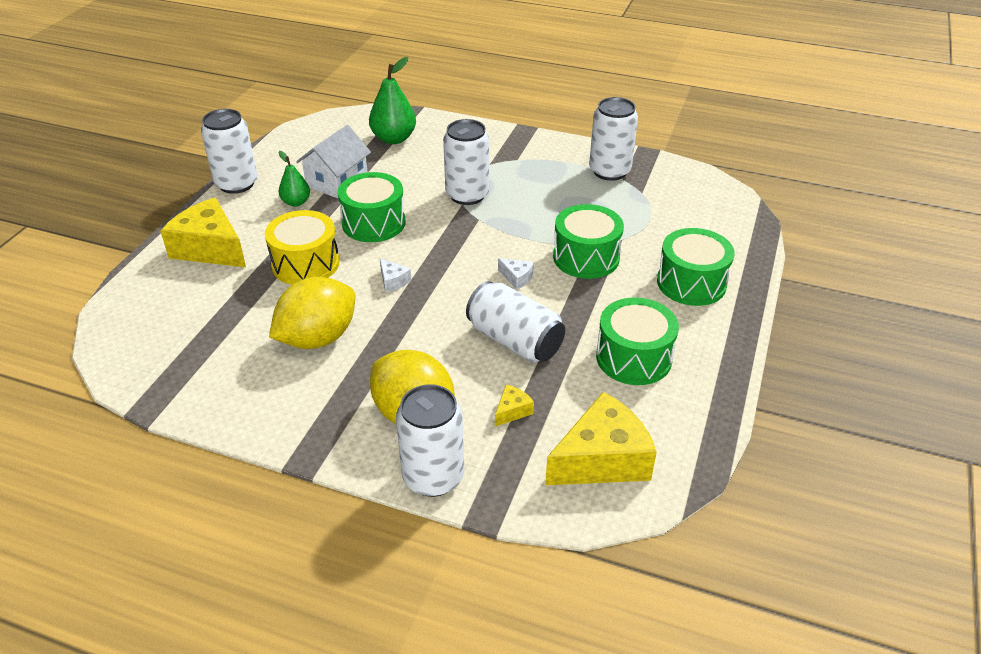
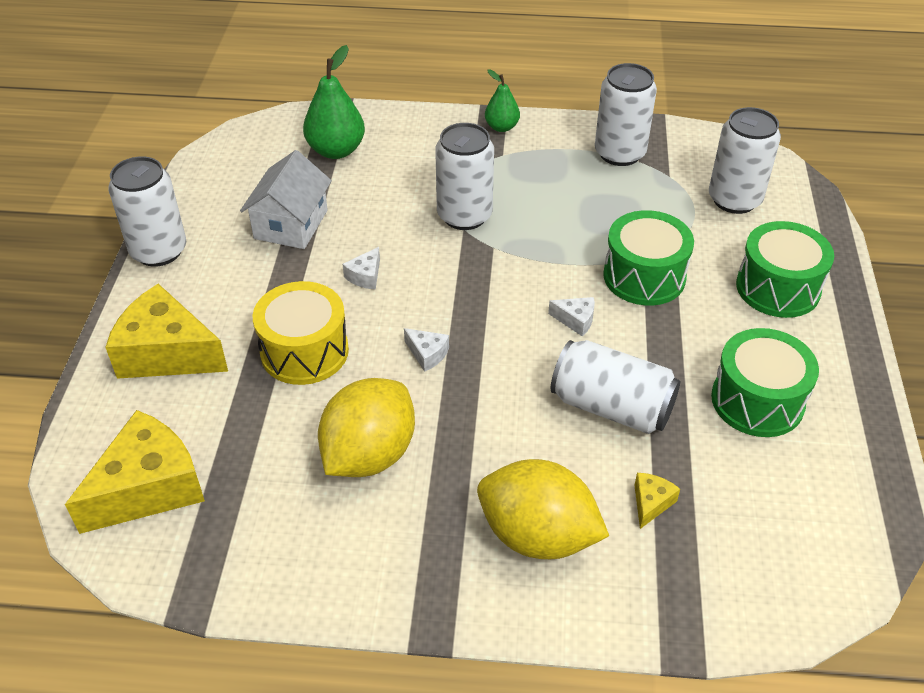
camera: 15 degrees left, 5 degrees up
(296, 202) = (251, 264): green pear -> green pear (501, 127)
(373, 223) = (365, 276): green drum -> white cheese
(433, 477) = (598, 615): white can -> white can (734, 199)
(602, 459) = (781, 543): yellow cheese -> yellow cheese (149, 487)

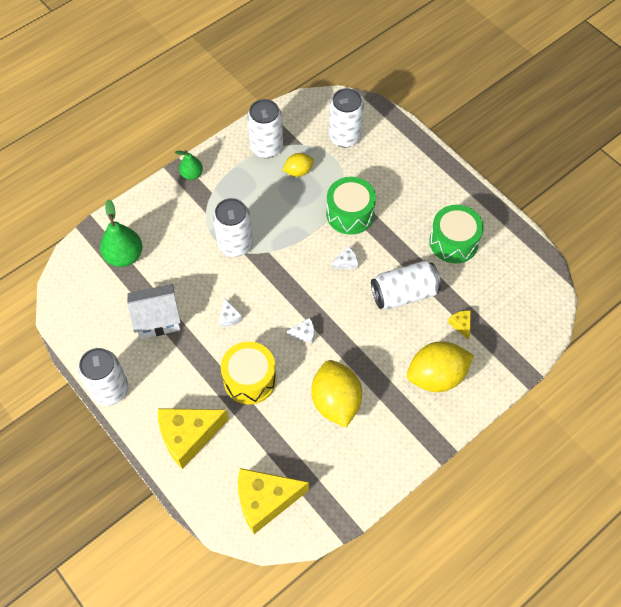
camera: 45 degrees left, 15 degrees up
(149, 487) = (265, 500): yellow cheese -> yellow cheese turned 105 degrees counterclockwise
(291, 224) = (157, 319): white house -> white house turned 75 degrees counterclockwise
(630, 196) = (298, 171): none -> yellow lemon
(778, 288) = (408, 175): green drum -> none

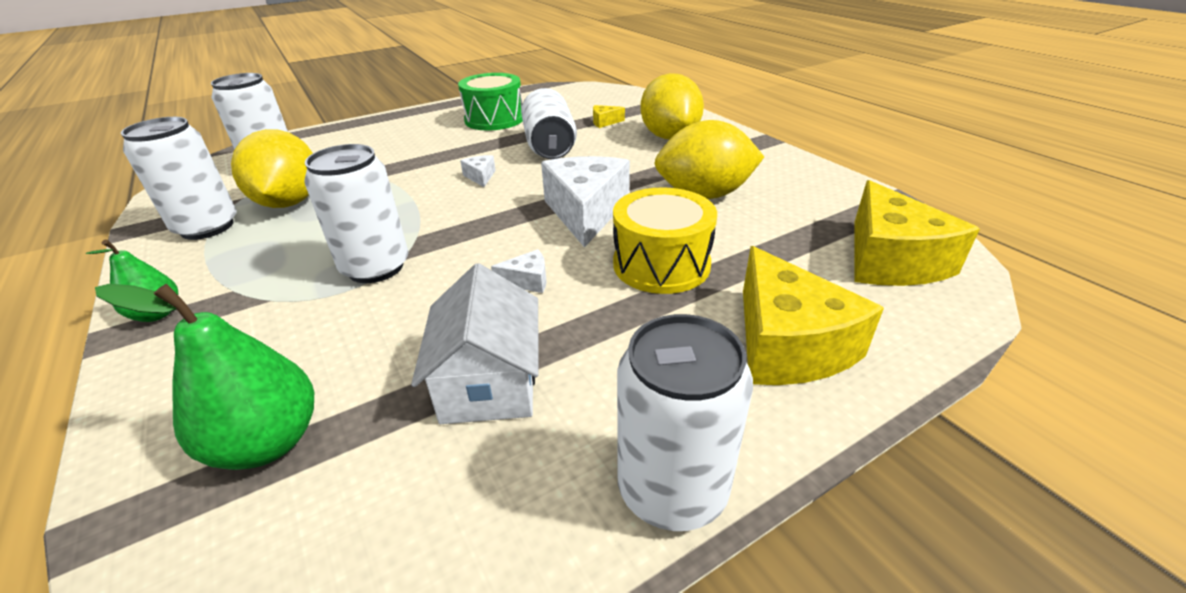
camera: 80 degrees left, 25 degrees down
(298, 171) = (289, 202): yellow lemon -> yellow lemon, size x1.87
(304, 333) = (586, 212): white cheese -> white cheese, size x2.34
(350, 214) = (404, 170): green drum -> none

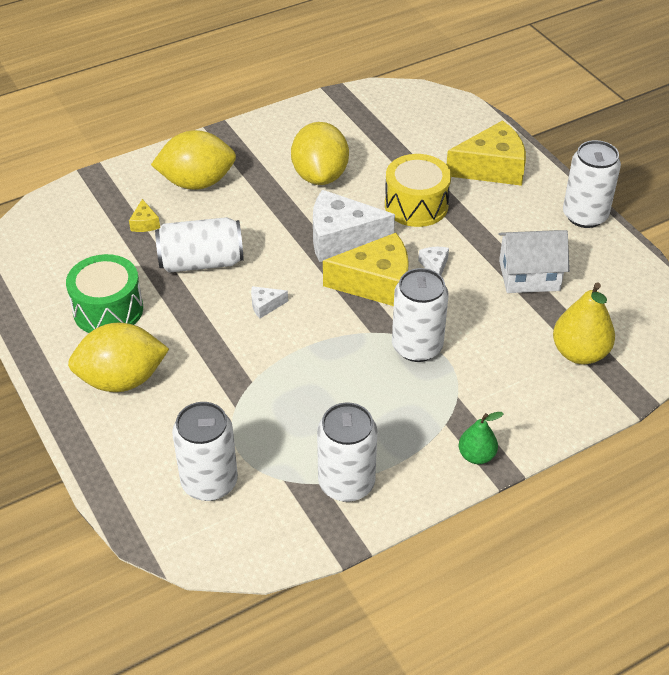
camera: 90 degrees left, 10 degrees up
(268, 442) = (579, 353): green pear -> yellow pear
(289, 202) = (302, 436): yellow lemon -> yellow lemon (122, 380)
(890, 260) = (413, 115): yellow cheese -> yellow cheese (376, 283)

